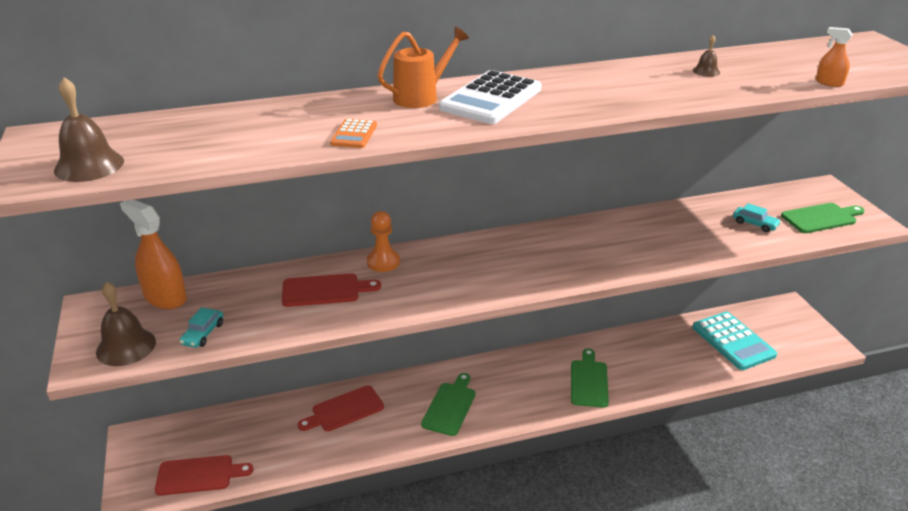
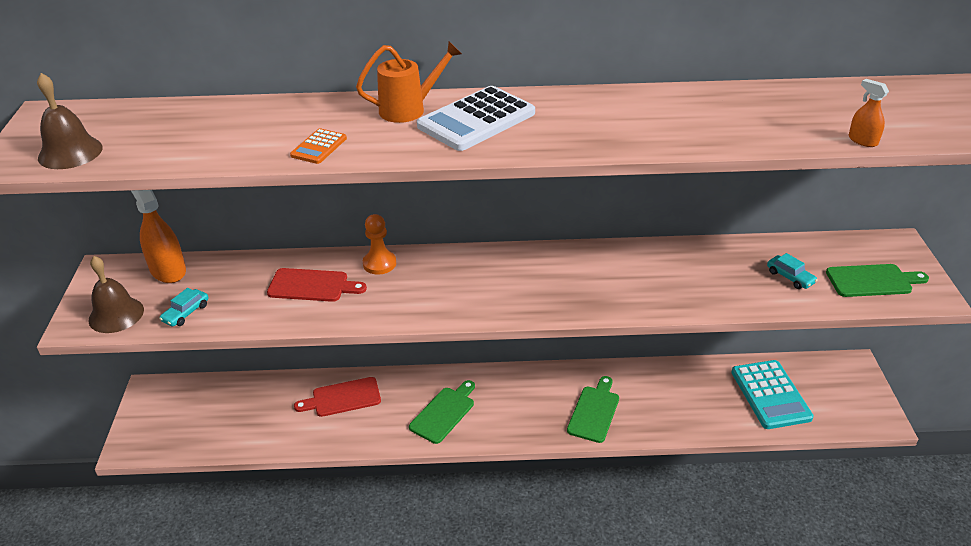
camera: 15 degrees right, 5 degrees up
(198, 475) = (191, 437): red cutting board -> none
(706, 71) = (729, 110): brown bell -> none

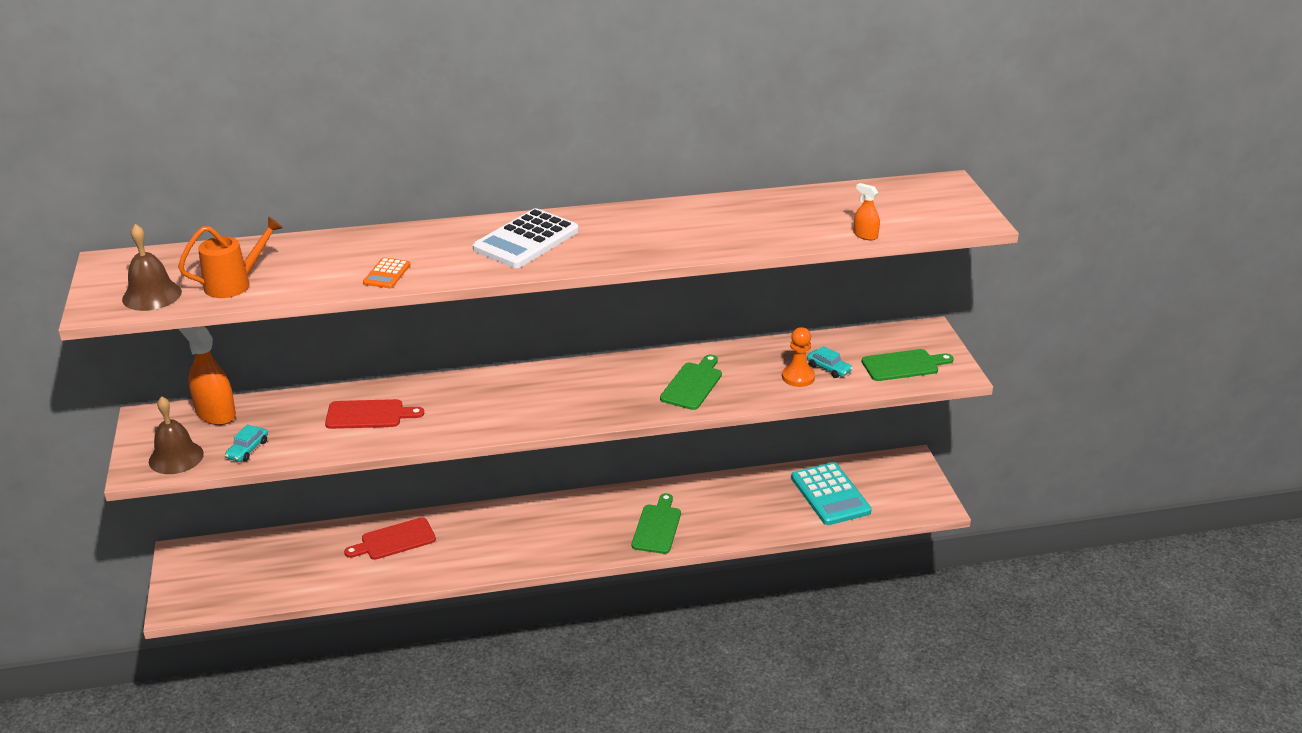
camera: 10 degrees left, 5 degrees down
(379, 263) = (432, 389): orange pawn -> orange pawn (798, 377)
(409, 109) = (461, 235): orange watering can -> orange watering can (234, 284)
(444, 413) = (503, 543): green cutting board -> green cutting board (692, 384)

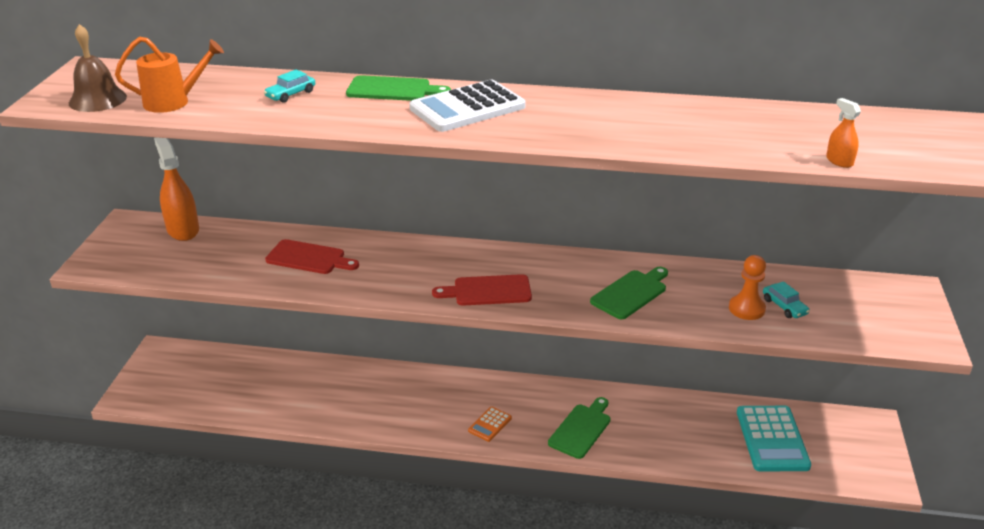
camera: 20 degrees right, 0 degrees up
(176, 457) = (125, 261): brown bell -> none
(247, 449) = (187, 267): turquoise car -> turquoise car (291, 94)
(387, 274) = (313, 116): orange calculator -> orange calculator (490, 424)
(395, 540) = (336, 382): red cutting board -> red cutting board (488, 291)
(903, 365) = (871, 320): green cutting board -> green cutting board (392, 89)

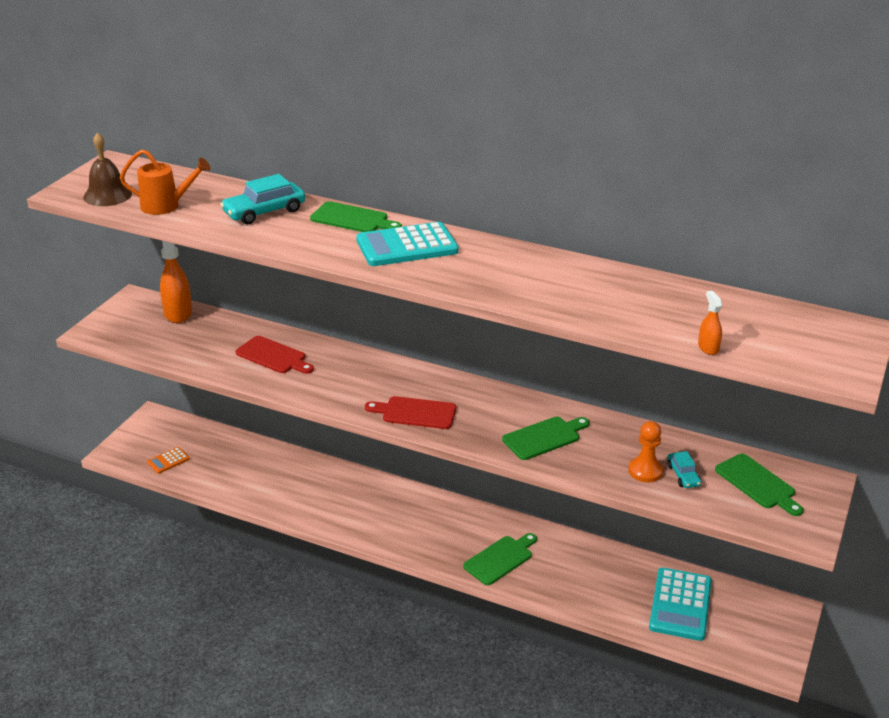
camera: 15 degrees right, 0 degrees up
(291, 94) = (264, 212): turquoise car -> turquoise car, size x1.76
(467, 108) = (407, 246): white calculator -> turquoise calculator
(490, 424) = (418, 538): orange calculator -> orange calculator (168, 461)
(857, 302) = (757, 483): none -> green cutting board

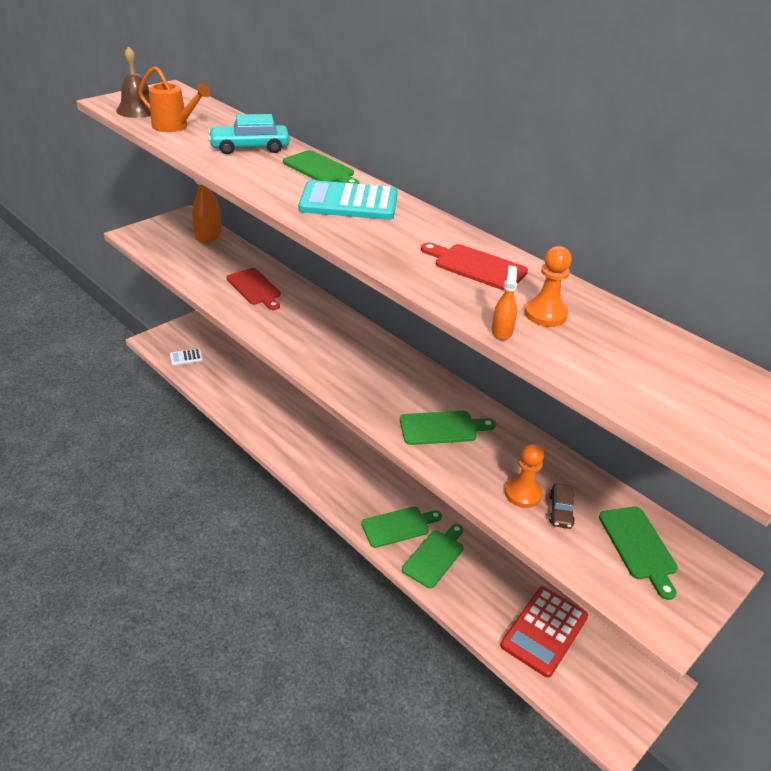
camera: 20 degrees right, 5 degrees up
(168, 461) = (186, 357): orange calculator -> white calculator
(415, 413) = (338, 370): red cutting board -> red cutting board (476, 266)
(550, 574) = (435, 556): none -> green cutting board
(643, 305) = (545, 314): none -> orange pawn
(680, 605) = (544, 631): turquoise calculator -> red calculator
(683, 475) = (560, 511): turquoise car -> brown car
(708, 347) = (589, 380): orange spray bottle -> orange spray bottle (502, 331)

